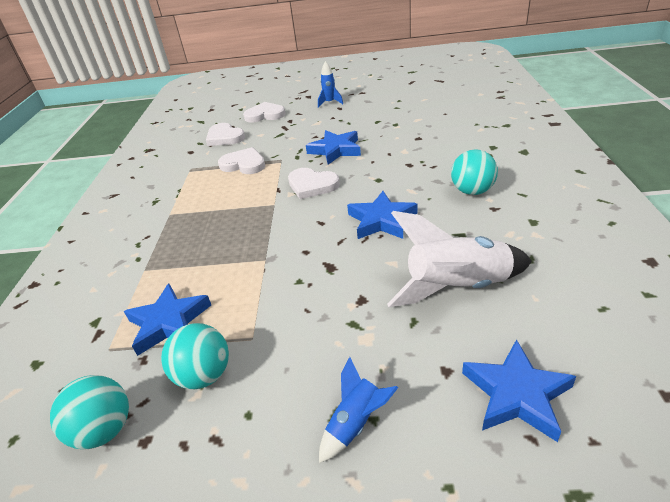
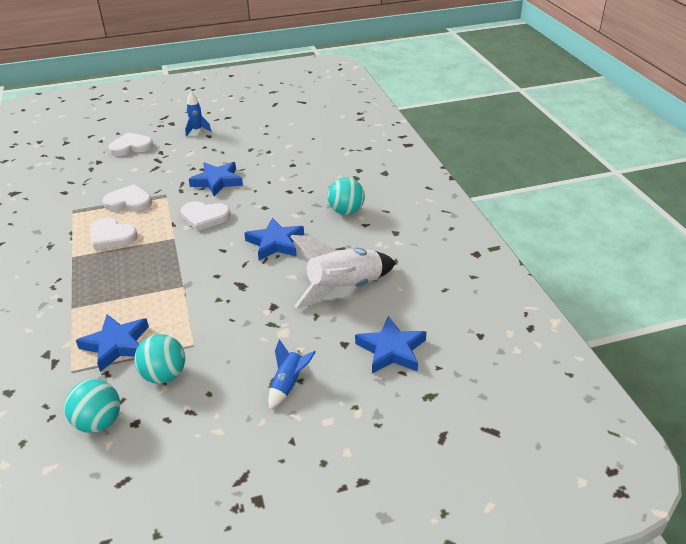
camera: 20 degrees left, 0 degrees up
(224, 137) = (96, 174): white heart -> white heart (112, 236)

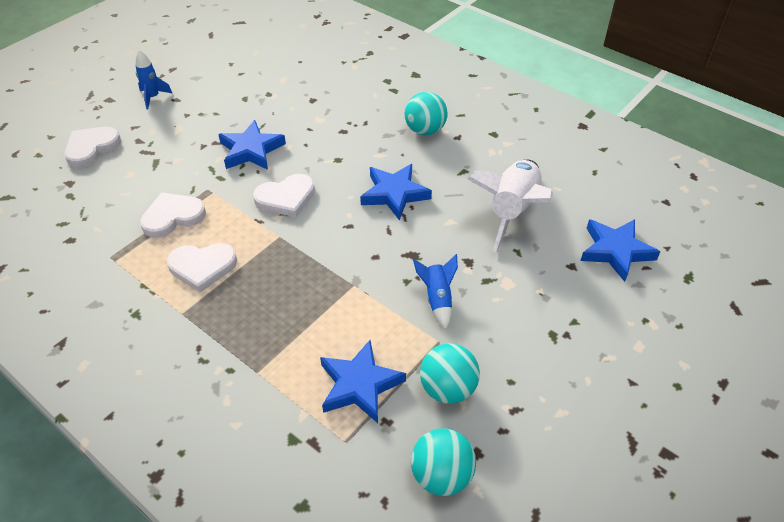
camera: 35 degrees left, 10 degrees up
(288, 384) = (570, 331): blue rocket -> blue rocket (437, 299)

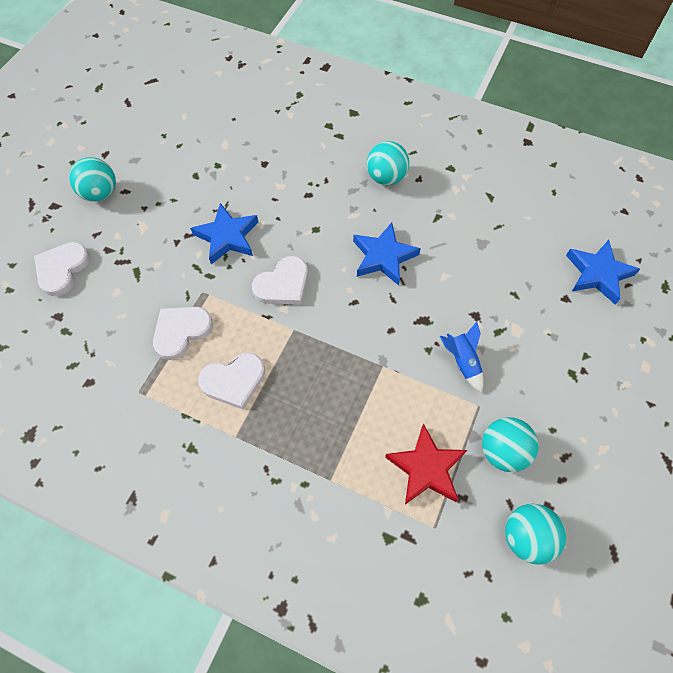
camera: 15 degrees left, 15 degrees up
(153, 97) = (100, 193): blue rocket -> turquoise ball
(359, 385) = (426, 468): blue star -> red star
(512, 211) = (496, 252): white rocket -> none

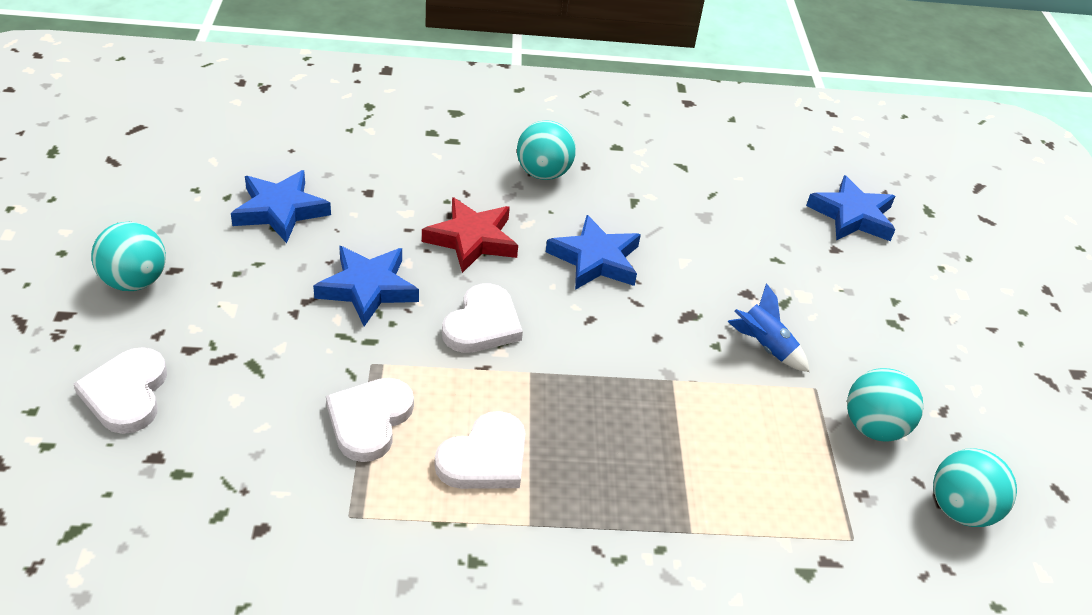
camera: 30 degrees left, 20 degrees down
(204, 164) = (280, 210): none -> blue star
(426, 468) = (799, 476): red star -> red star (472, 239)

